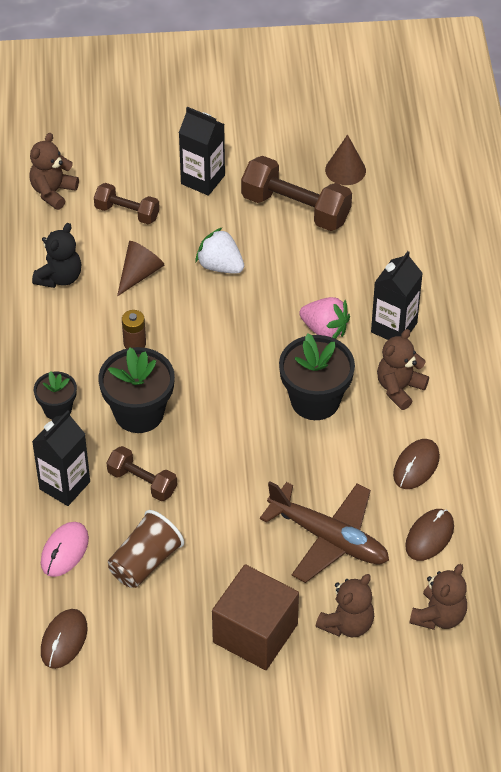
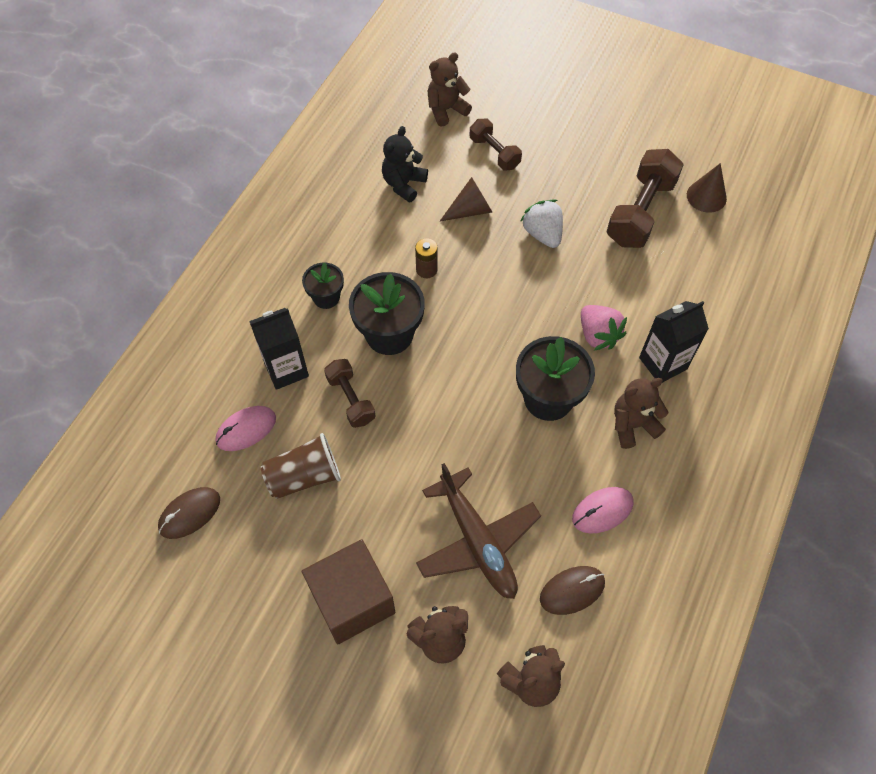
camera: 30 degrees right, 10 degrees up
(59, 277) = (403, 184): black teddy bear -> black teddy bear turned 150 degrees clockwise
(203, 179) = (575, 152): black carton -> none
(295, 209) = (640, 212): brown dumbbell -> brown dumbbell turned 60 degrees clockwise
(416, 466) = (602, 511): brown mouse -> pink mouse

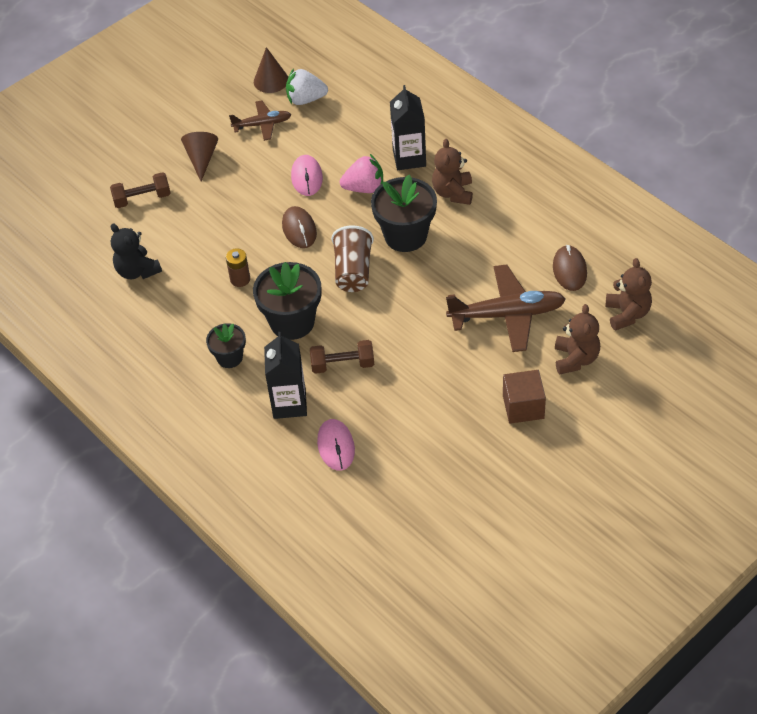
camera: 65 degrees left, 10 degrees down
(189, 513) = (398, 504): brown mouse -> brown mouse (299, 229)
(304, 476) = (400, 414): brown cup -> brown cup (353, 271)
(352, 600) = (523, 407): brown cube -> brown cube, size x0.65
(446, 110) = (71, 218): brown teddy bear -> none
(470, 210) = (195, 232): brown cone -> brown cone (201, 159)
(542, 234) = (248, 192): white strawberry -> white strawberry (305, 99)
(602, 511) = (515, 233): pink mouse -> pink mouse (306, 177)
(640, 212) = (262, 125): brown dumbbell -> brown plane

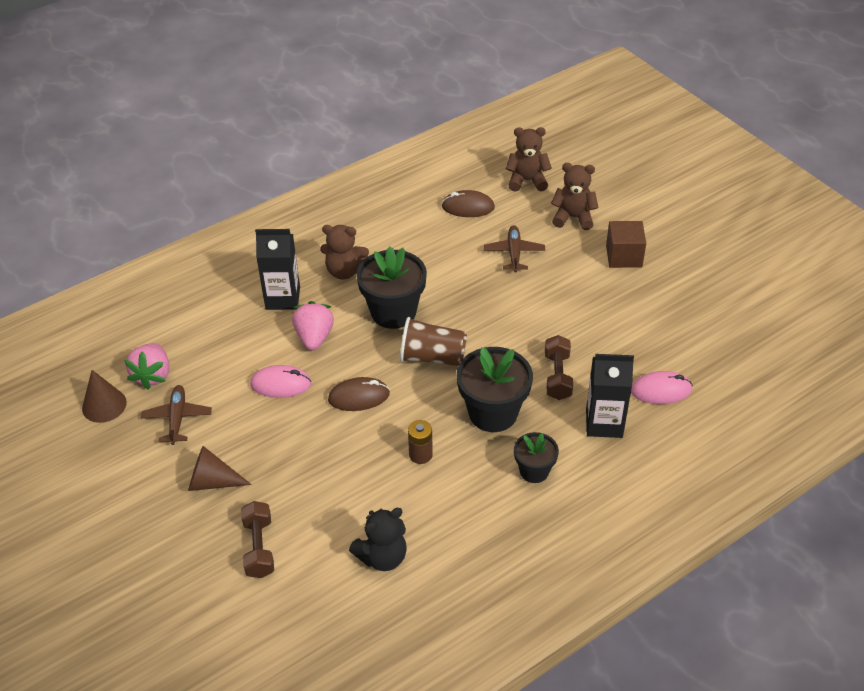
camera: 85 degrees left, 5 degrees down
(305, 99) = (153, 375): white strawberry -> pink strawberry
(507, 315) = (514, 253): brown plane -> brown plane, size x0.57

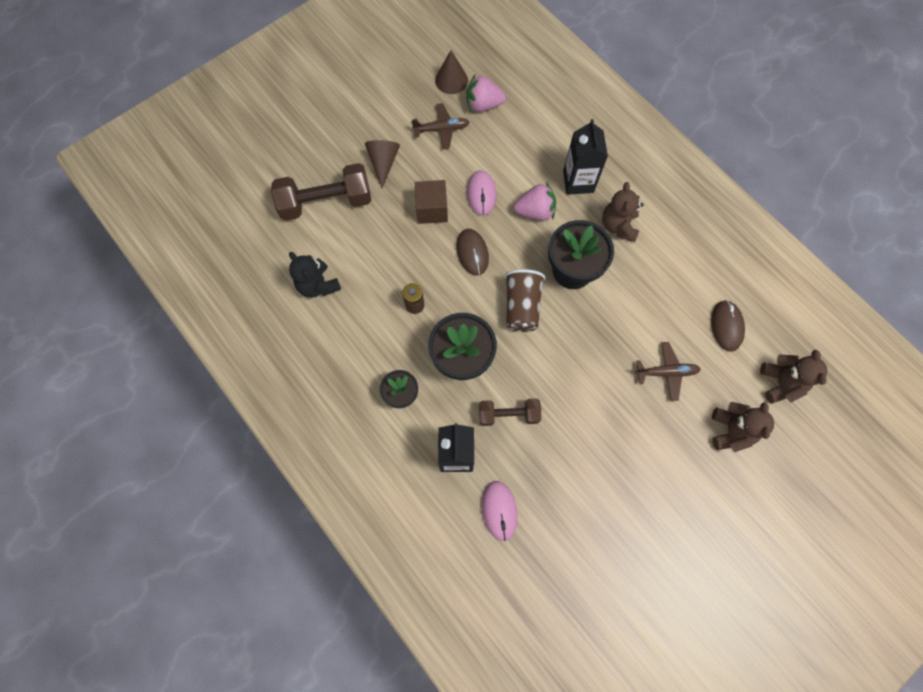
camera: 85 degrees right, 25 degrees up
(259, 548) = (326, 202): brown dumbbell -> brown dumbbell, size x1.70
(624, 256) = (679, 482): brown cube -> brown cube (432, 210)

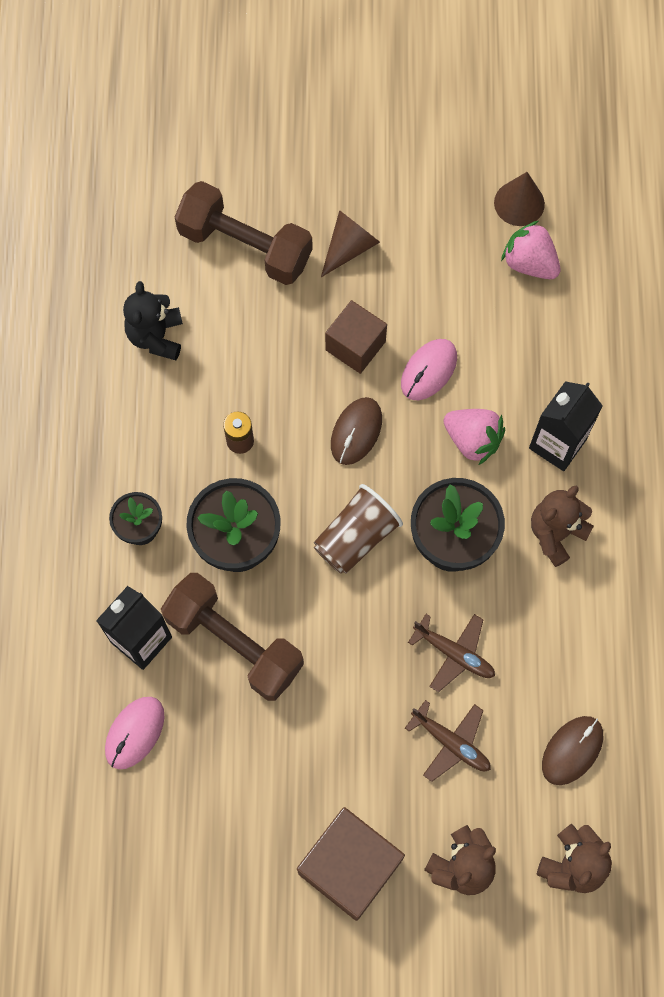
camera: 40 degrees right, 0 degrees up
(442, 129) = (452, 257): brown plane -> brown plane (454, 654)
(508, 414) = (234, 643): brown dumbbell -> brown dumbbell, size x1.70
(677, 482) = (350, 867): none -> brown cube

